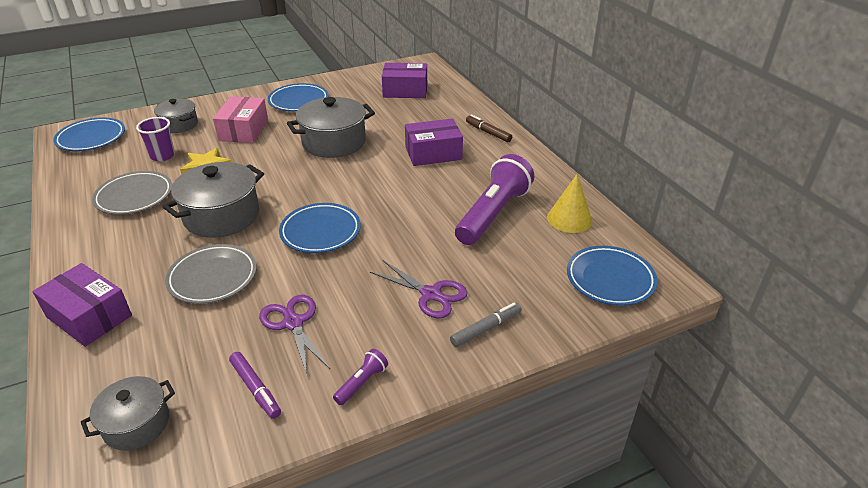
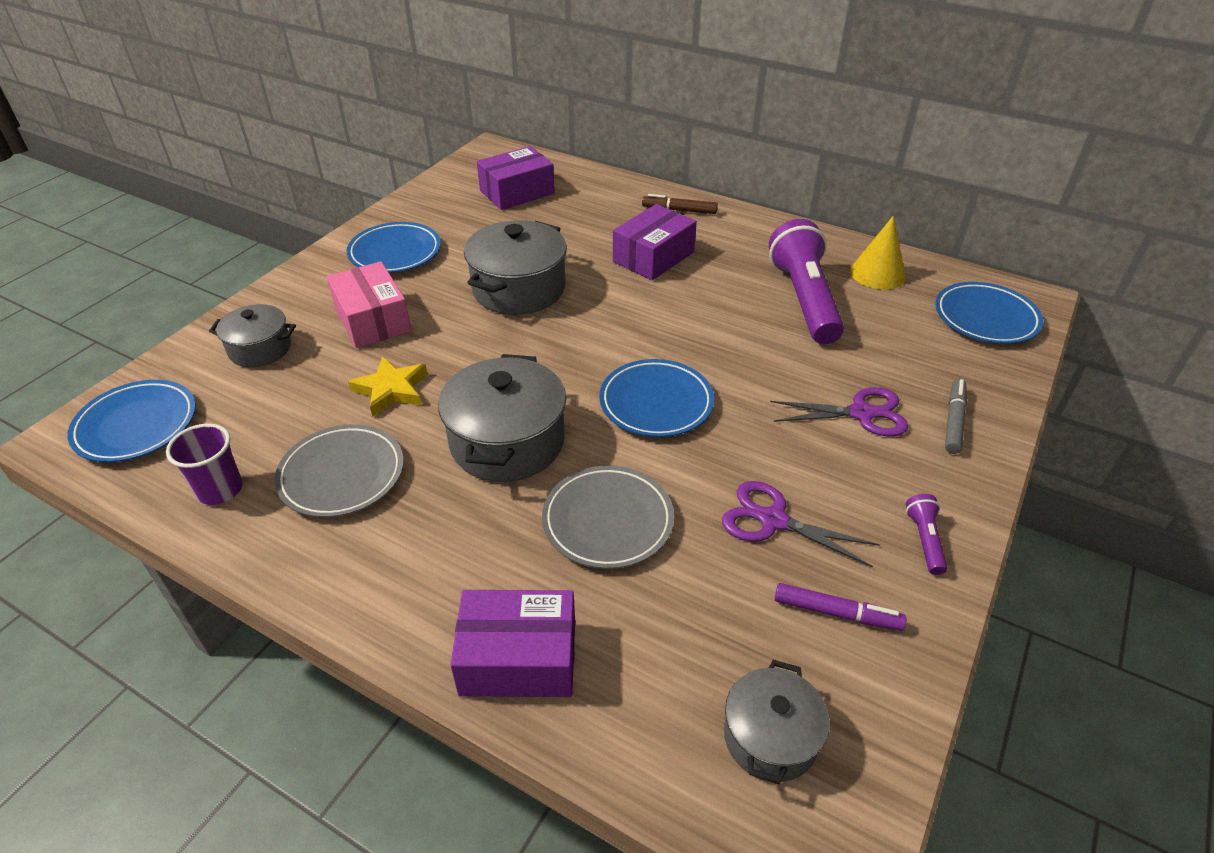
camera: 35 degrees left, 5 degrees up
(162, 156) = (300, 402): purple cup -> purple cup (220, 490)

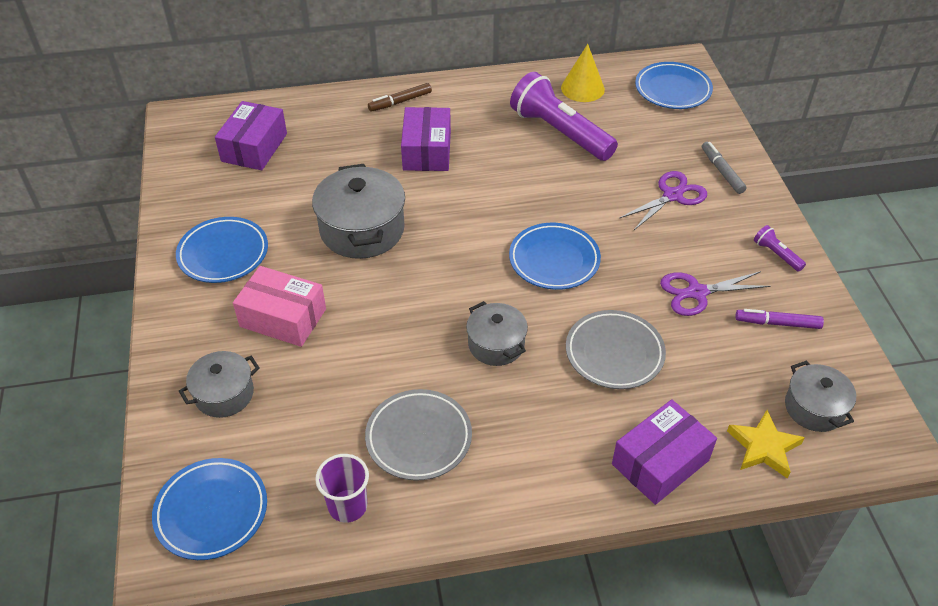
camera: 40 degrees left, 5 degrees up
(391, 389) = (371, 360): yellow star -> yellow star (763, 447)
(507, 442) = (496, 344): grey pot -> grey pot, size x0.60
(836, 613) = (778, 323): purple marker -> purple marker turned 150 degrees counterclockwise

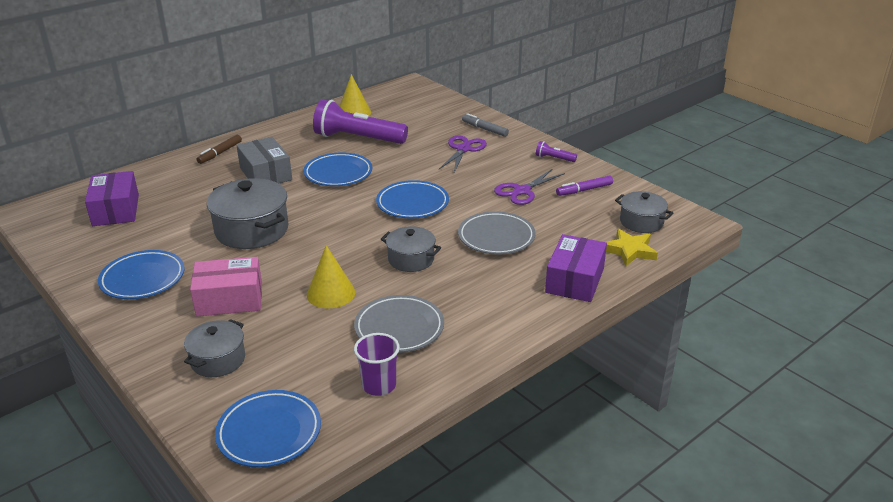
camera: 30 degrees left, 15 degrees down
(382, 355) = (331, 293): none -> yellow cone
(427, 151) = (265, 174): purple box -> grey box
(672, 90) = (416, 98): blue plate -> blue plate (338, 173)

